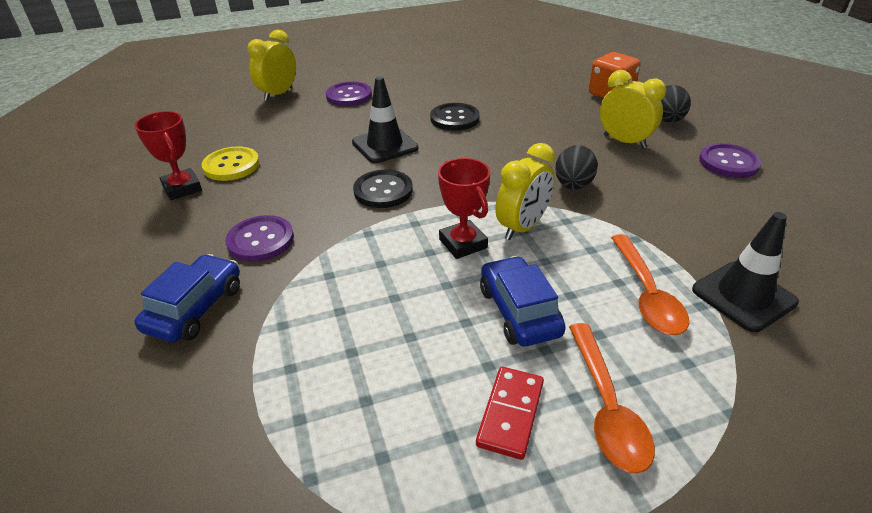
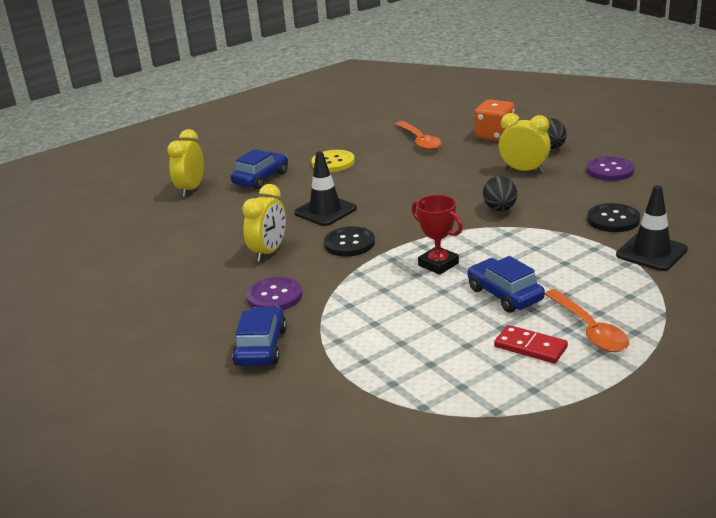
camera: 15 degrees left, 10 degrees down
(182, 188) = (170, 277): red trophy -> none
(231, 165) = (199, 252): yellow button -> yellow button (333, 163)
(349, 96) = (261, 178): purple button -> blue car
(454, 118) = (372, 179): black button -> black button (613, 220)
(510, 413) = (530, 347): red domino -> red domino turned 60 degrees counterclockwise
(522, 227) = (477, 245): yellow clock -> yellow clock (269, 252)
(647, 294) = (587, 265): orange spoon -> orange spoon (420, 141)

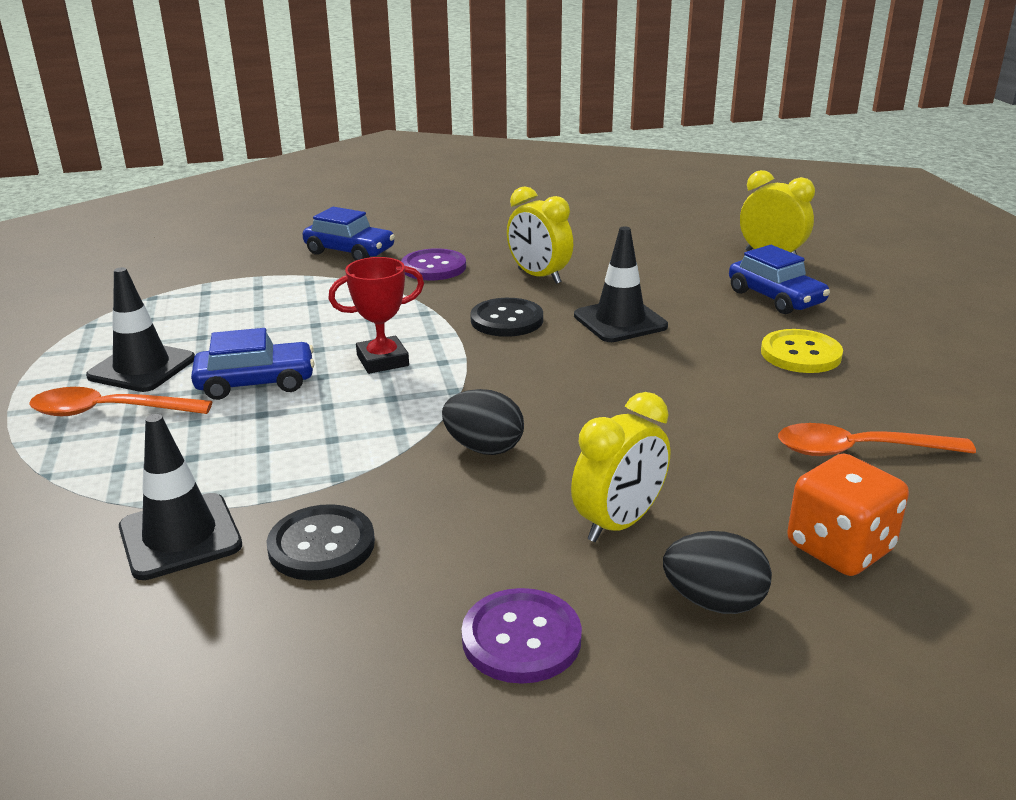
camera: 110 degrees right, 0 degrees up
(530, 347) = (142, 368): red domino -> black traffic cone

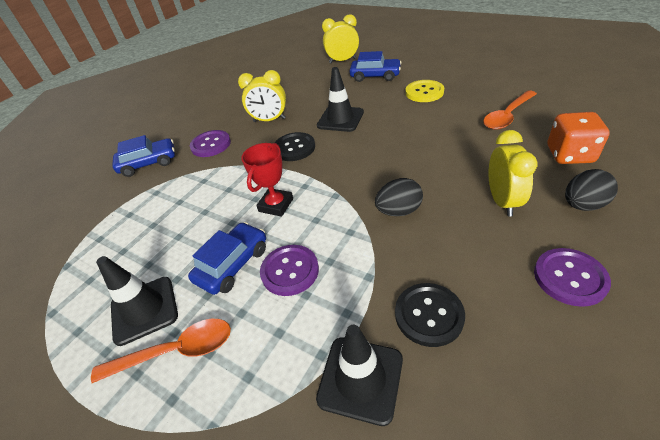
camera: 40 degrees left, 15 degrees up
(109, 412) = (175, 351): orange spoon -> orange spoon turned 150 degrees counterclockwise
(286, 421) = (290, 271): none -> purple button

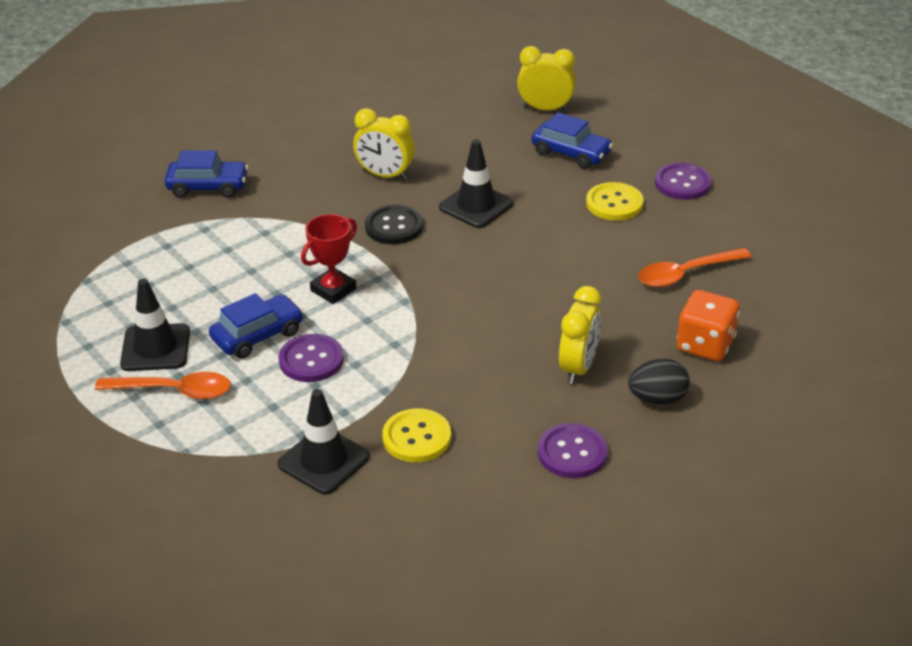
camera: 15 degrees right, 5 degrees down
(211, 145) = (294, 186): purple button -> purple button (682, 183)
(398, 211) = (461, 340): black egg -> none
(429, 315) = (416, 437): black button -> yellow button

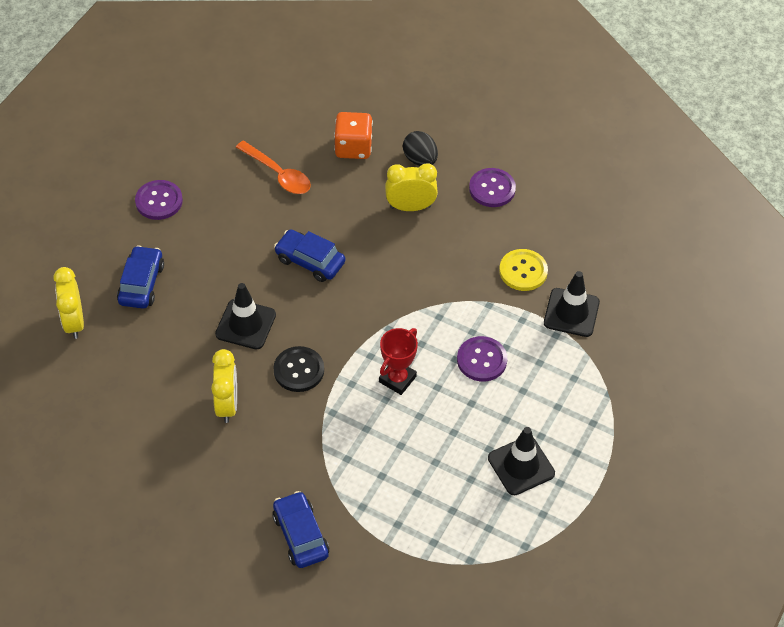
camera: 115 degrees left, 15 degrees up
(174, 391) = (557, 430): orange spoon -> none
(258, 335) = (473, 405): blue car -> blue car (310, 261)
(333, 290) = (397, 379): red trophy -> red trophy turned 75 degrees counterclockwise
(614, 203) = (205, 236): yellow button -> none

